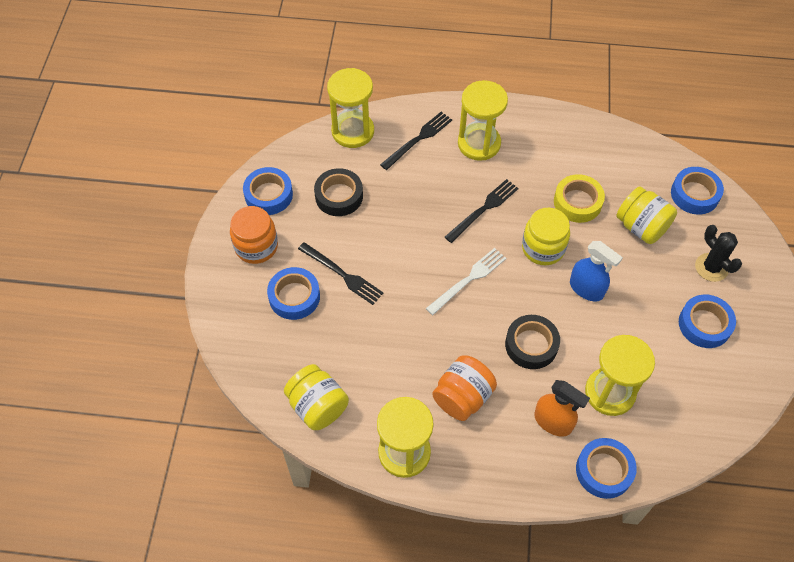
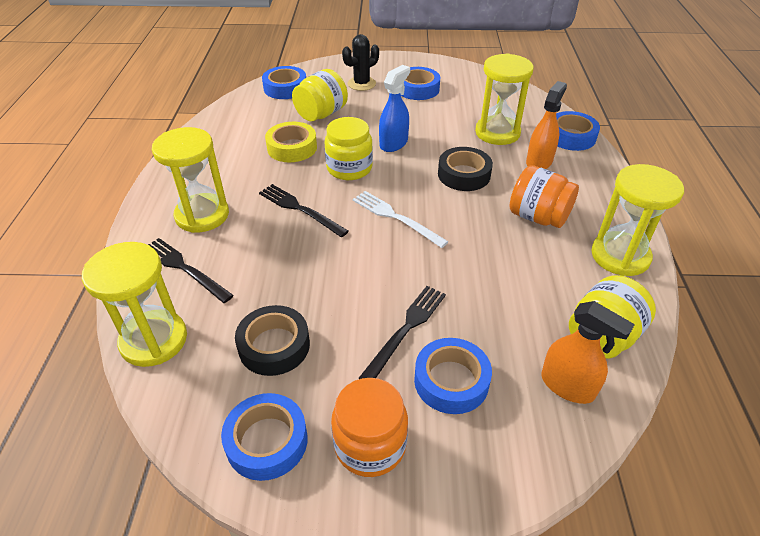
camera: 95 degrees left, 15 degrees down
(278, 368) = (567, 386): none -> orange spray bottle

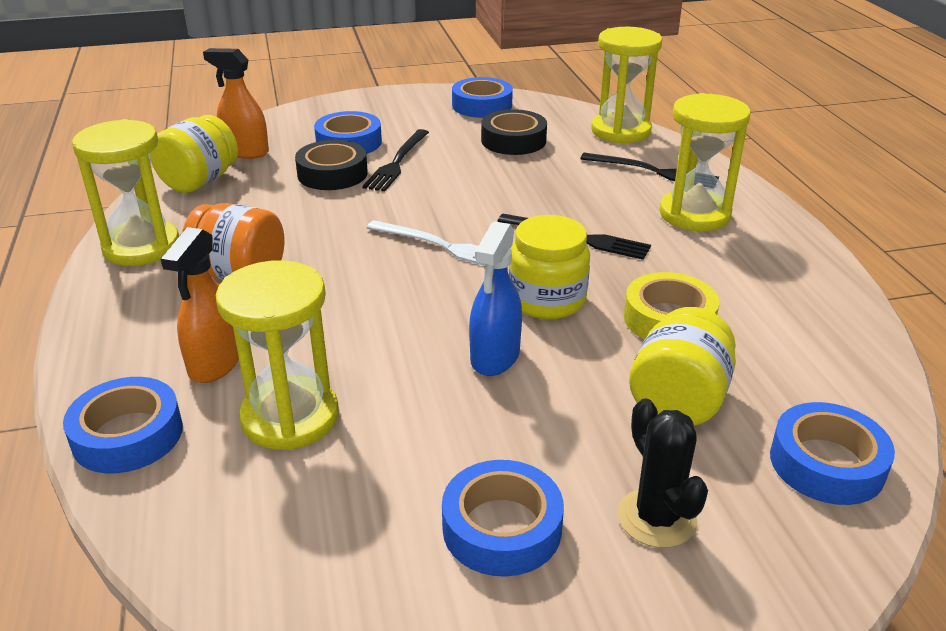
camera: 165 degrees right, 10 degrees down
(361, 84) = (656, 518): black cactus -> black cactus turned 60 degrees counterclockwise
(370, 445) = (406, 112): orange jar -> none
(464, 175) = (354, 319): black tape -> black tape (332, 174)

